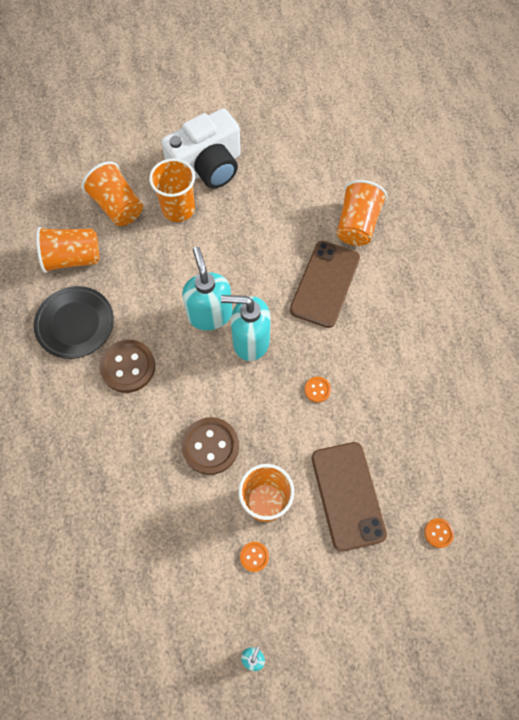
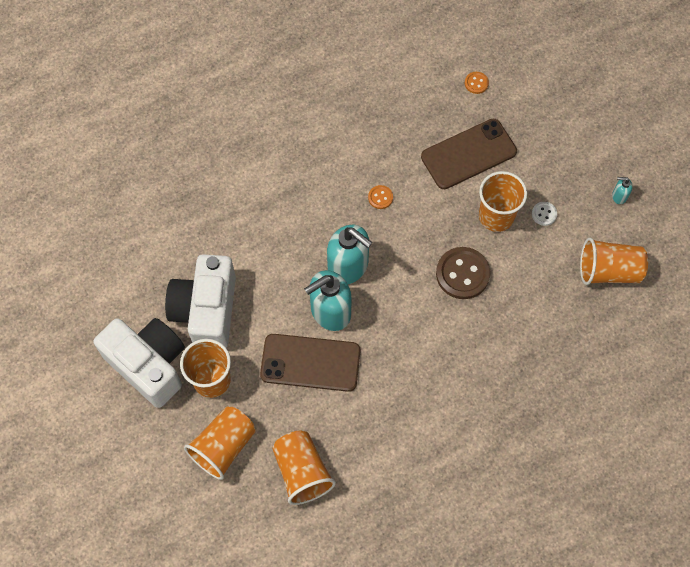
camera: 105 degrees left, 0 degrees up
(75, 324) = (378, 440): black plate -> none
(128, 367) = (409, 371): brown button -> none
(242, 217) = (206, 311): none -> white camera
(250, 341) = (348, 267): turquoise soap dispenser -> turquoise soap dispenser turned 45 degrees counterclockwise
(254, 556) = (544, 214): orange button -> white button
(325, 284) = (267, 214): brown phone -> brown phone (310, 362)
(357, 224) = (189, 198): orange cup -> orange cup (608, 270)

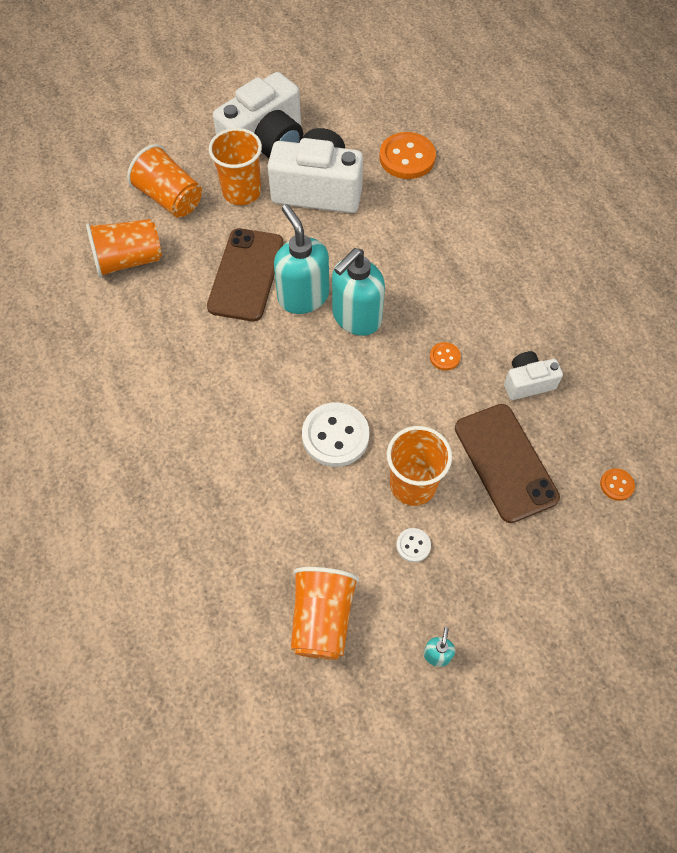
camera: 95 degrees right, 5 degrees down
(162, 235) = (407, 158): none -> orange button
(397, 138) = (527, 383): none -> white camera
(462, 274) = (335, 436): brown button -> white button

